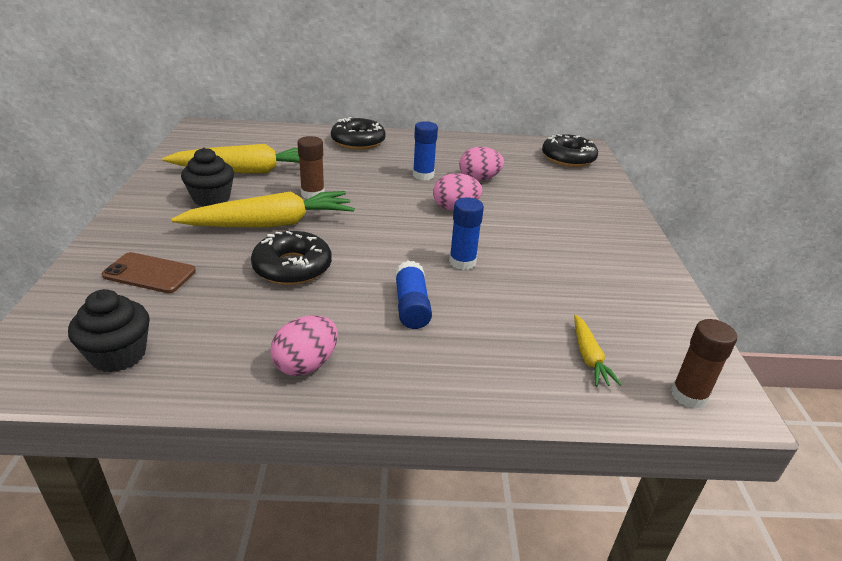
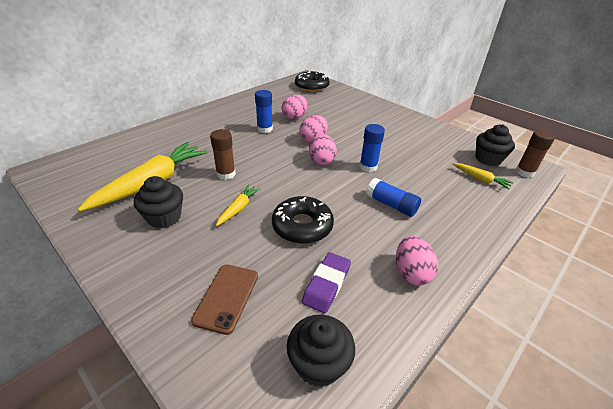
camera: 45 degrees left, 5 degrees up
(149, 273) = (226, 297): brown phone -> brown phone turned 45 degrees counterclockwise
(224, 317) = (326, 284): none -> purple eraser
(271, 224) = (238, 208): yellow carrot -> yellow carrot, size x0.47
(358, 141) = (188, 126): black donut -> none
(423, 230) = (321, 161): none -> pink egg
(659, 348) = (488, 159): none -> black cupcake

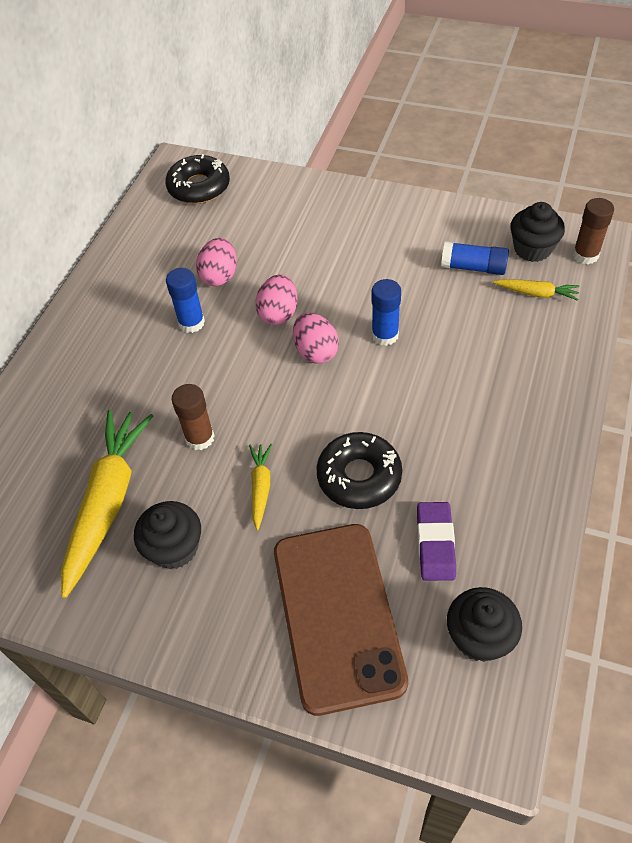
camera: 20 degrees left, 15 degrees up
(226, 297) = (337, 615): brown phone -> brown phone, size x1.96
(391, 205) = (447, 390): blue glue stick -> blue glue stick (473, 267)
(411, 273) = (517, 483): pink egg -> none

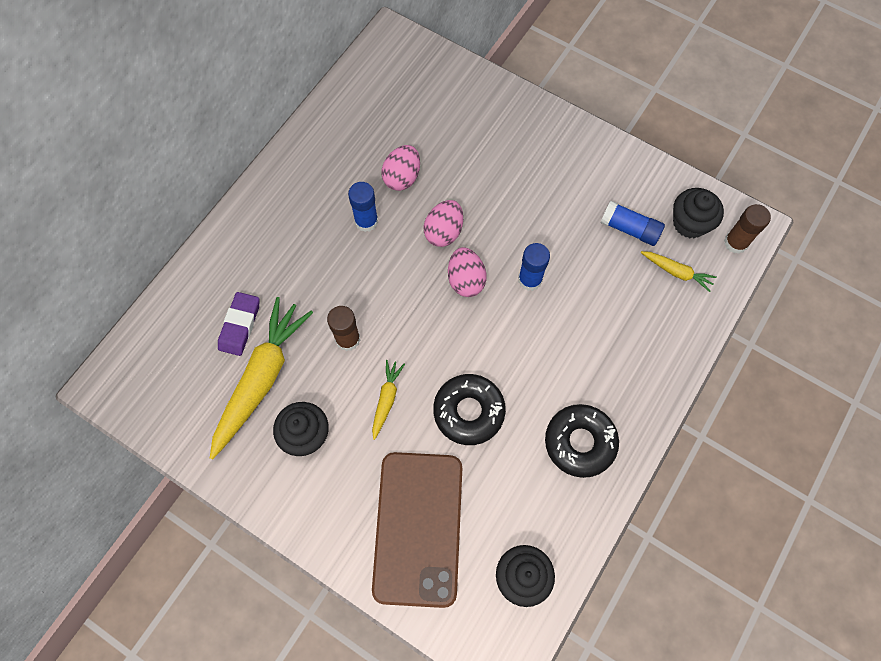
camera: 10 degrees right, 15 degrees up
(199, 187) = (406, 71): black donut -> black donut (580, 442)
(435, 543) = (512, 489): purple eraser -> purple eraser (240, 325)

